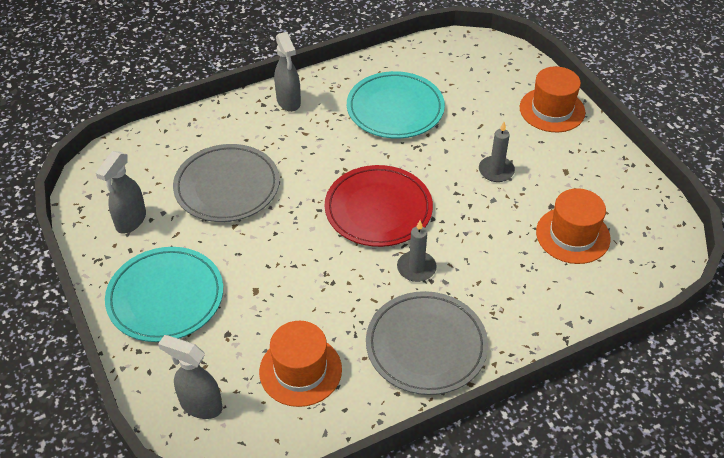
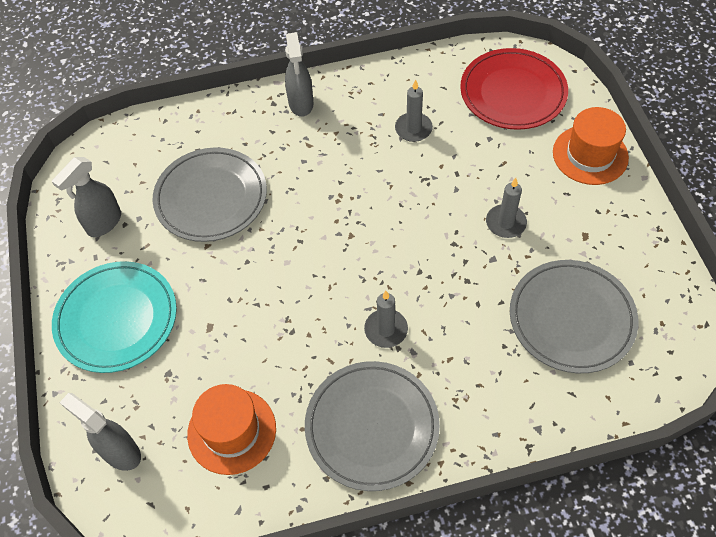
camera: 15 degrees right, 10 degrees up
(378, 209) = (363, 251): red plate -> red plate (513, 93)
(395, 109) = (413, 129): turquoise plate -> grey candle
(572, 235) = (571, 318): orange hat -> grey plate

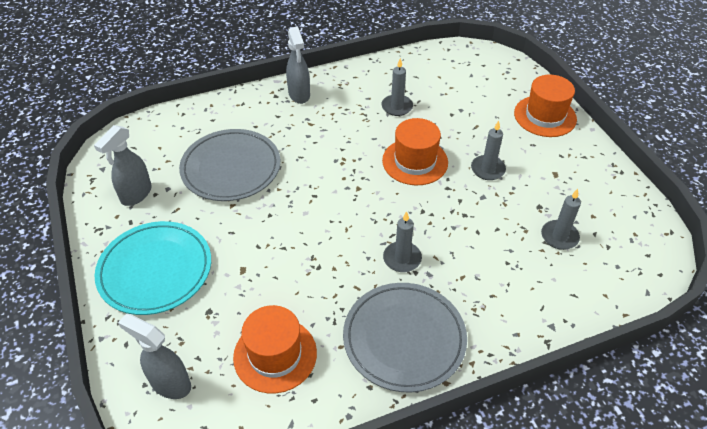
camera: 10 degrees left, 10 degrees down
(422, 205) = (415, 161): none -> orange hat
(513, 93) = (472, 77): red plate -> none
(571, 318) = (559, 236): grey plate -> grey candle

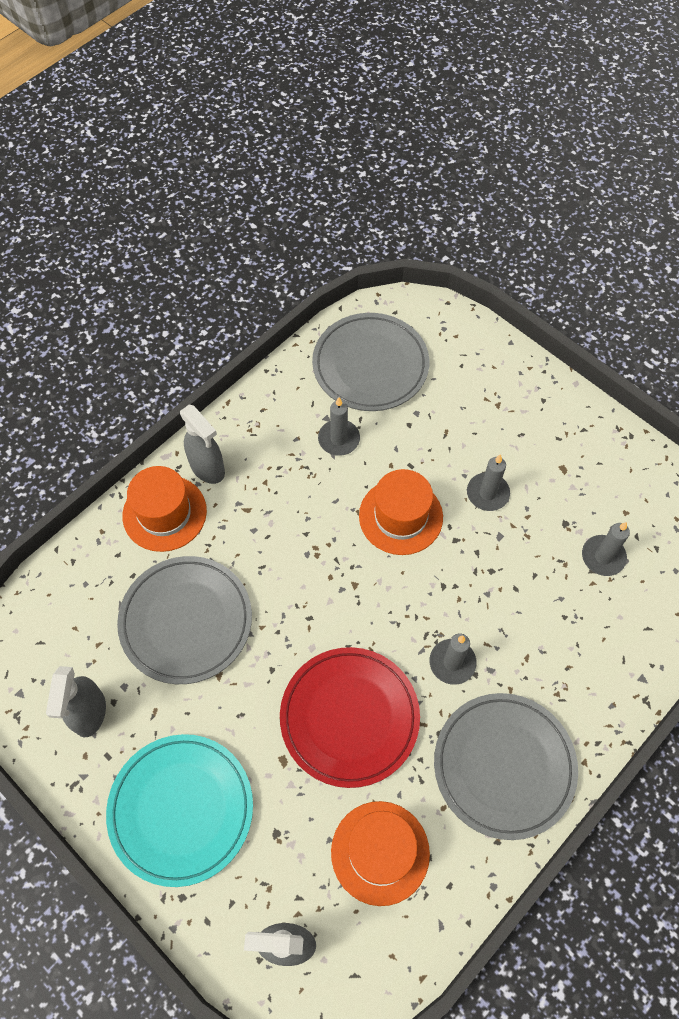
camera: 25 degrees left, 15 degrees up
(305, 263) = (349, 717): none -> red plate
(443, 76) = (370, 365): none -> grey plate
(545, 116) = (516, 384): orange hat -> orange hat (164, 513)

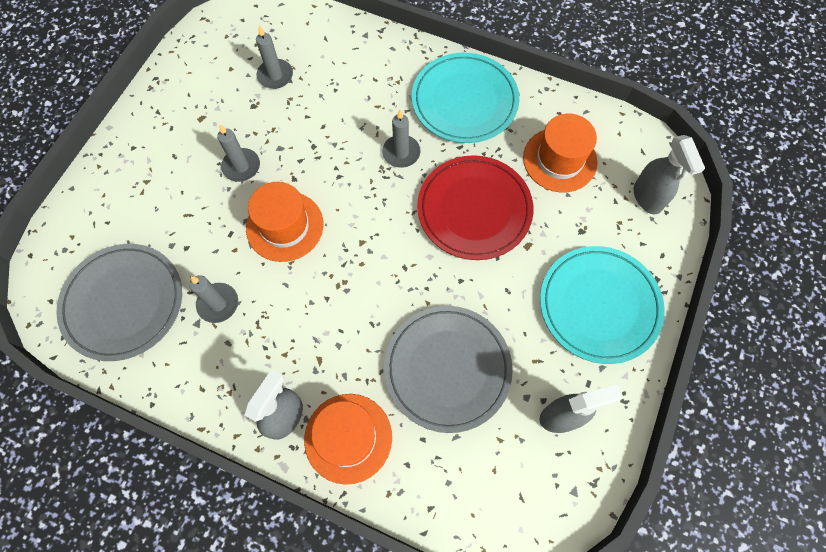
camera: 110 degrees left, 5 degrees up
(504, 766) = (464, 101): grey plate -> turquoise plate

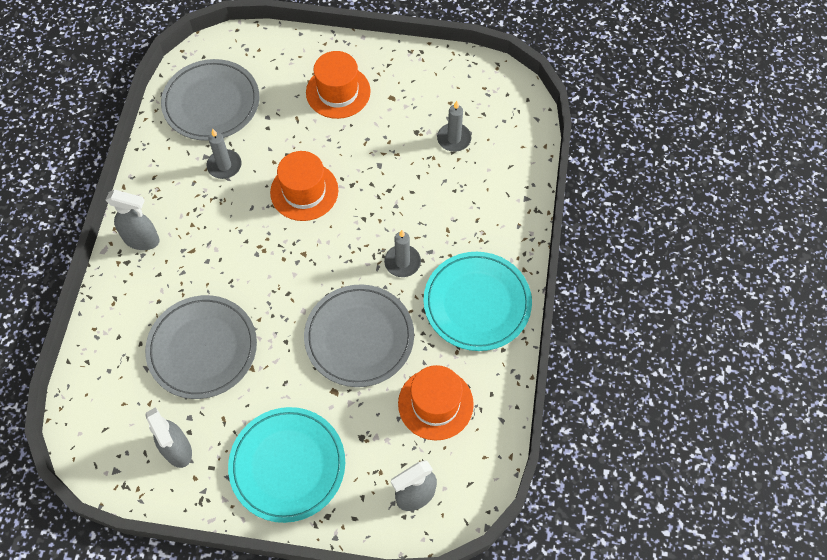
camera: 75 degrees right, 5 degrees down
(241, 166) = (352, 142): grey candle -> none
(348, 438) = (132, 288): orange hat -> orange hat (338, 92)
(474, 210) = (359, 337): red plate -> grey plate

